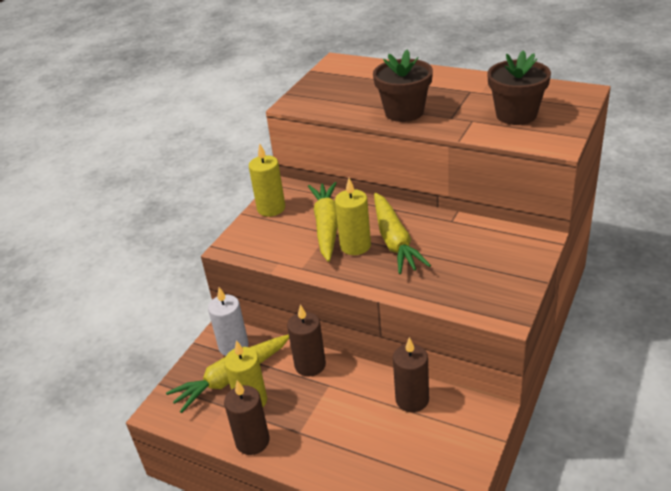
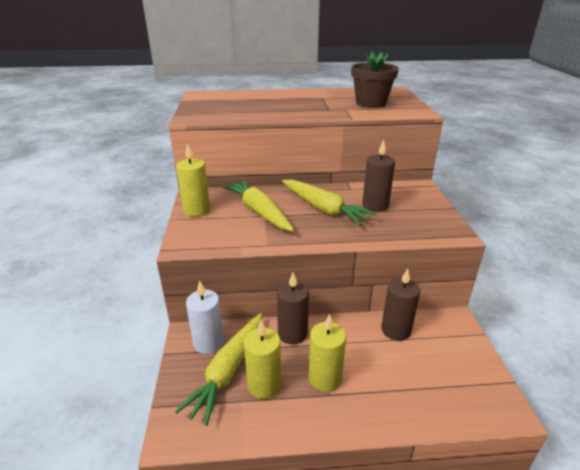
camera: 35 degrees left, 5 degrees down
(252, 441) = (296, 422): brown candle -> brown candle (375, 205)
(355, 246) = (296, 219): yellow candle -> yellow candle (325, 378)
(404, 112) = (290, 111): brown flower pot -> none

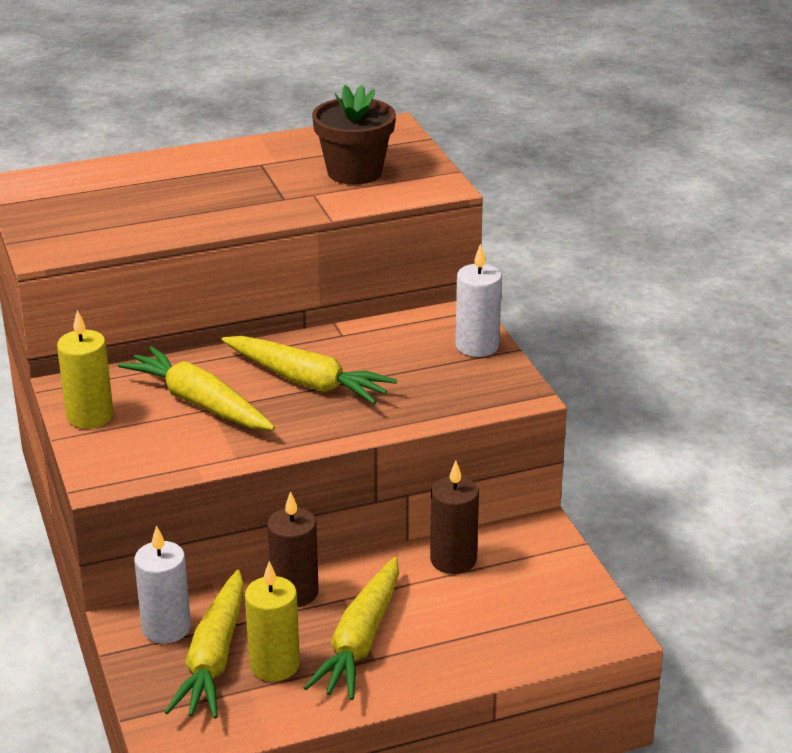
camera: 15 degrees left, 0 degrees up
(325, 378) = (360, 641): yellow candle -> yellow carrot
(375, 205) = (391, 363): brown candle -> none
(428, 203) = (477, 346): none -> white candle

